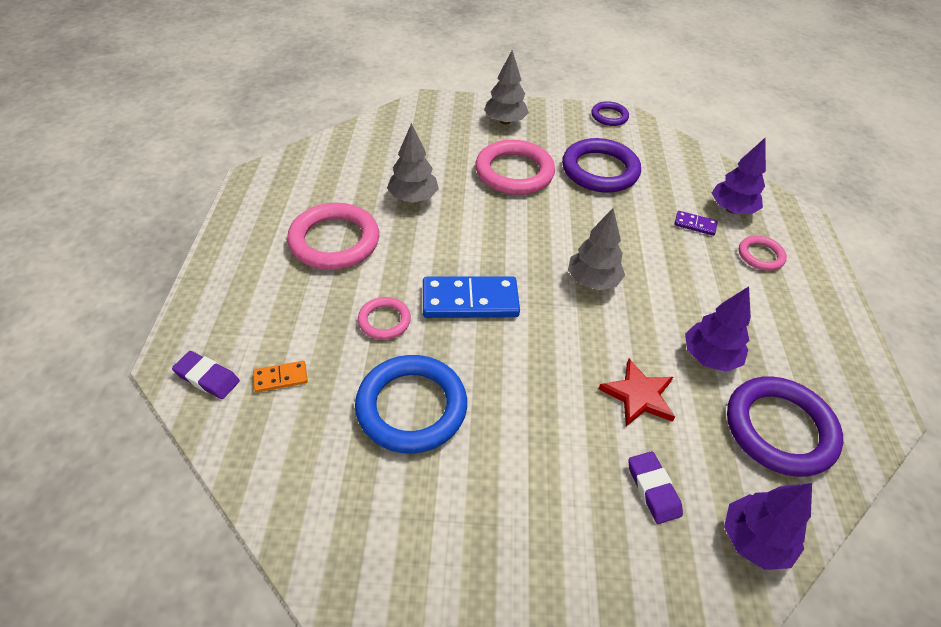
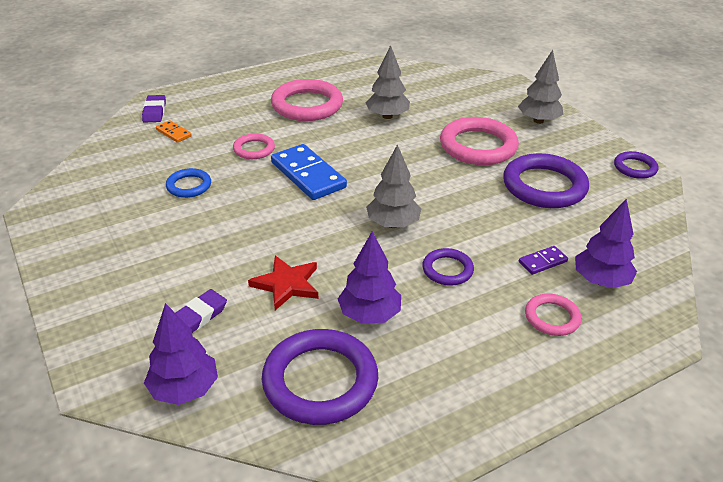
camera: 60 degrees right, 10 degrees down
(411, 407) = (189, 186): blue ring -> blue ring, size x0.53
(676, 280) = (447, 270): none -> purple ring
(695, 224) = (542, 262): purple domino -> purple domino turned 75 degrees clockwise

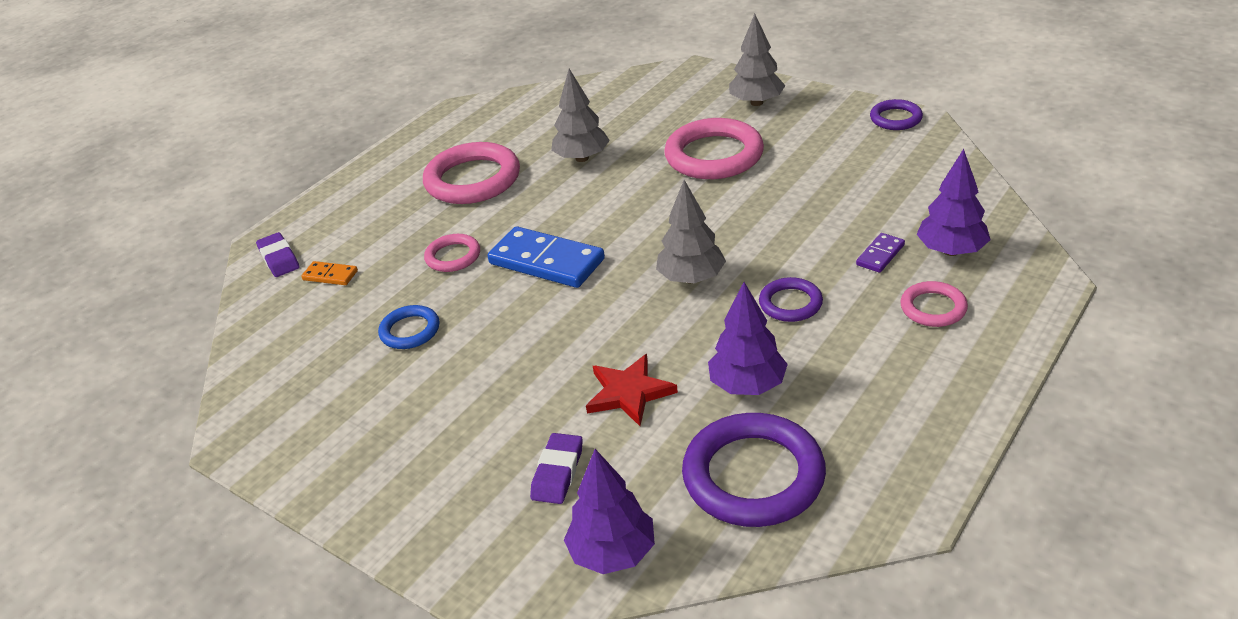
camera: 20 degrees left, 0 degrees up
(544, 186) = (819, 173): purple ring -> none

